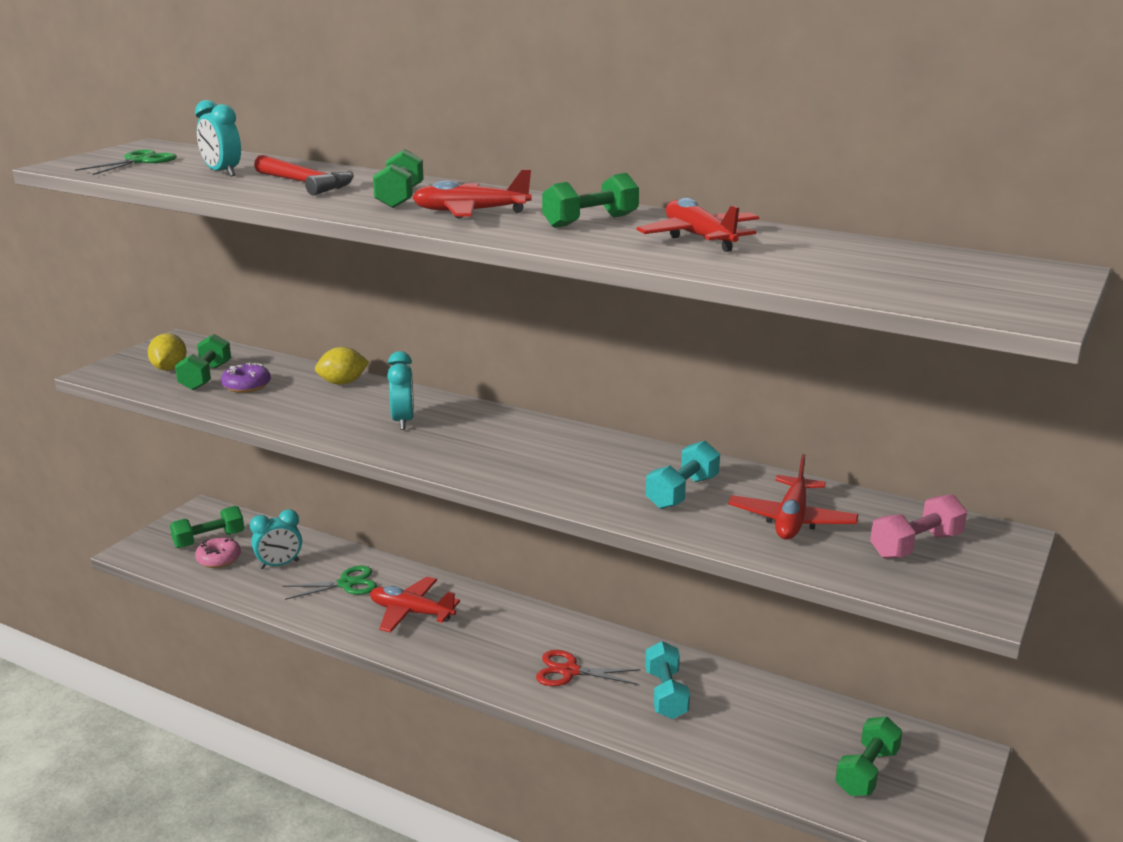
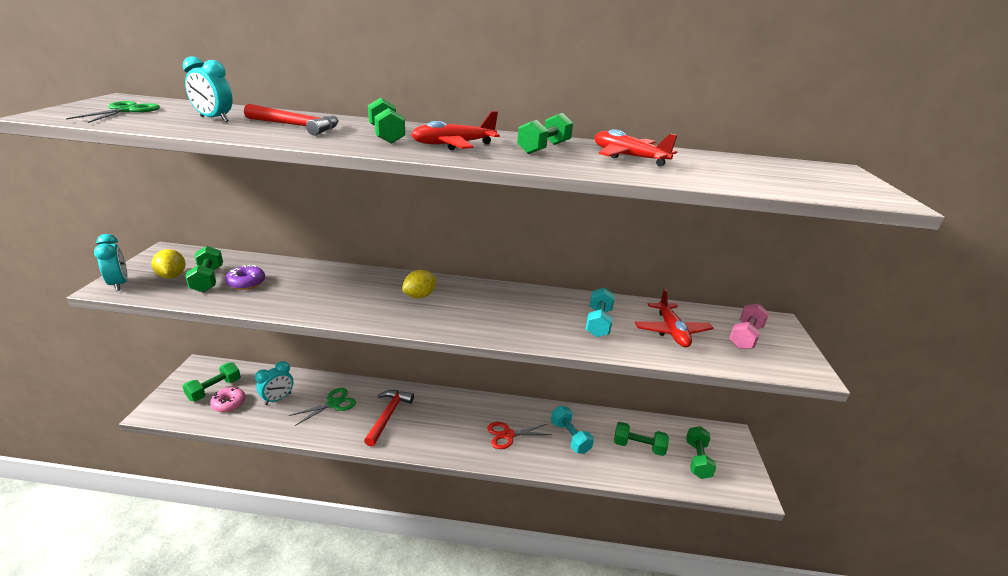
camera: 25 degrees left, 5 degrees up
(343, 383) = (320, 271): yellow lemon -> yellow lemon (419, 296)
(403, 421) = (384, 296): turquoise clock -> turquoise clock (119, 284)
(411, 612) = (388, 416): red plane -> red hammer
(773, 731) = (638, 446): none -> green dumbbell

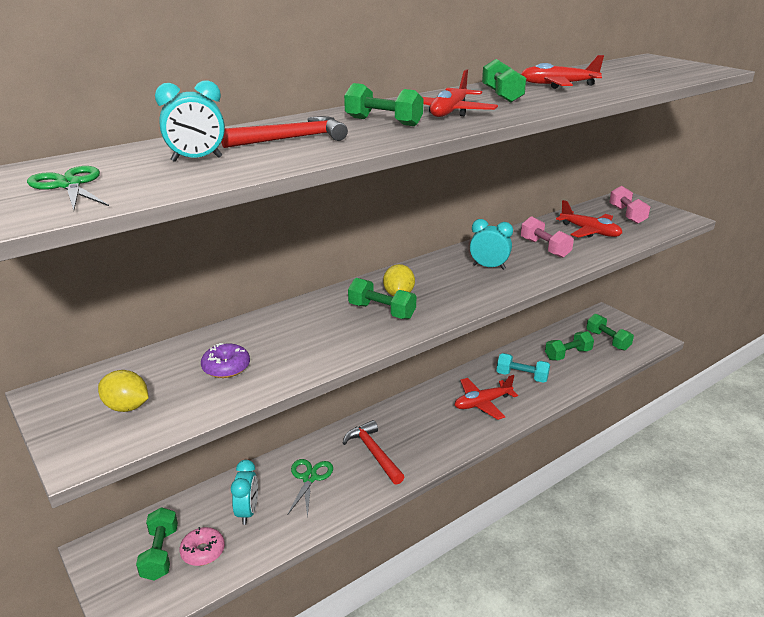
camera: 40 degrees left, 0 degrees up
(119, 284) = (84, 448): turquoise clock -> turquoise clock (489, 267)
(208, 279) = (177, 387): green dumbbell -> green dumbbell (381, 311)
(508, 435) = (482, 403): red scissors -> red plane
(598, 322) = (544, 248): turquoise dumbbell -> pink dumbbell

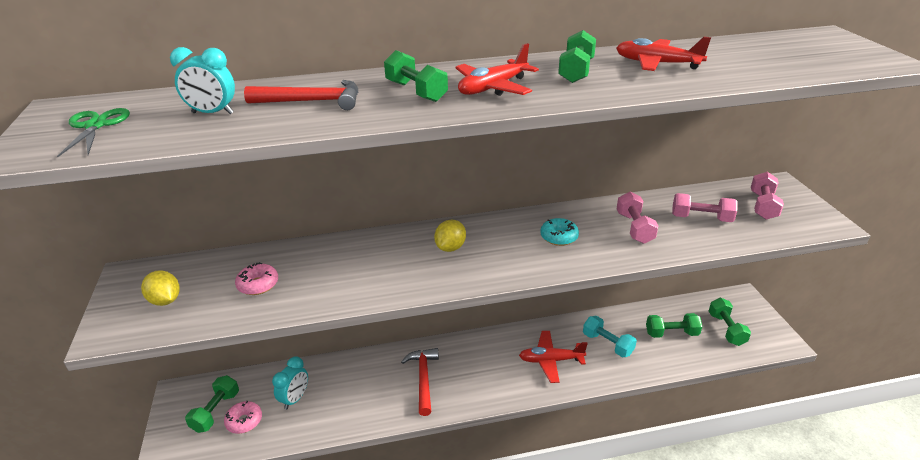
camera: 25 degrees right, 5 degrees up
(226, 367) = (258, 285): purple donut -> pink donut
(309, 478) = (358, 385): green scissors -> none
(381, 311) = (421, 262): green dumbbell -> none
(489, 267) = (559, 237): turquoise clock -> turquoise donut
(590, 231) = (701, 218): red plane -> pink dumbbell

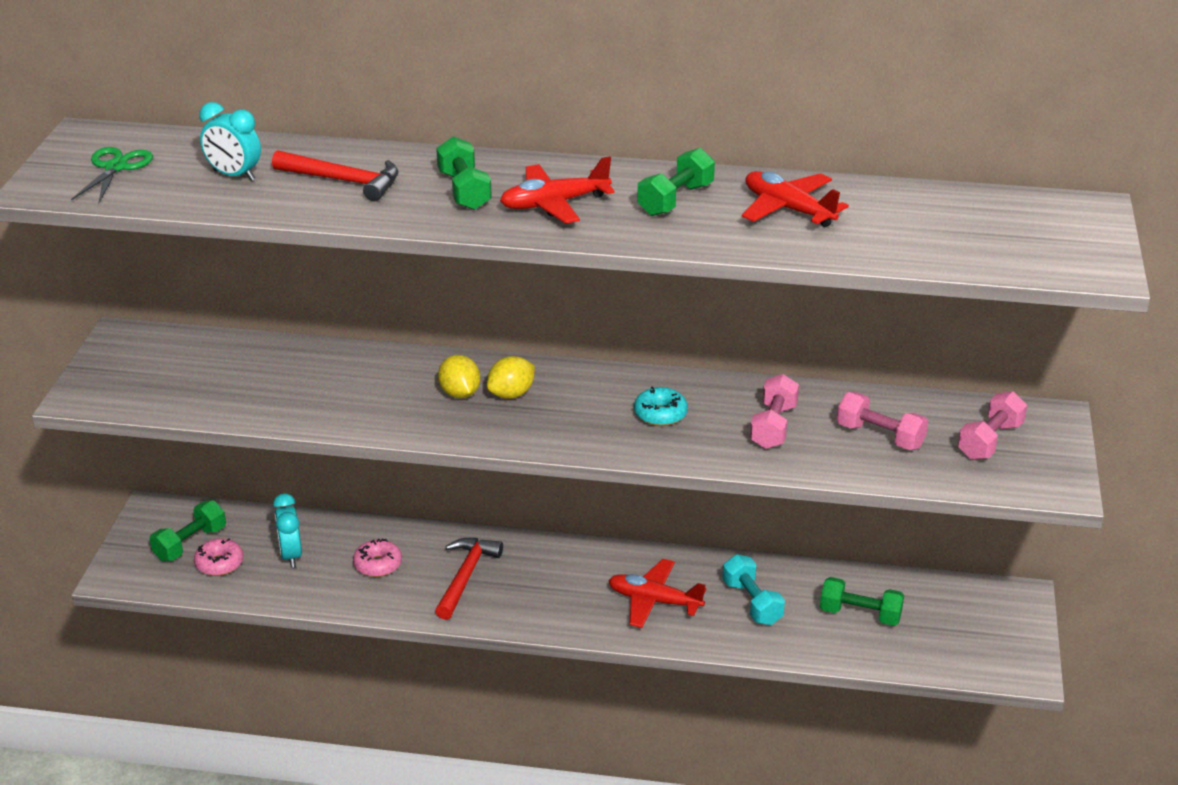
camera: 20 degrees right, 0 degrees up
(165, 300) = (152, 376): yellow lemon -> yellow lemon (460, 393)
(258, 285) = (259, 383): pink donut -> pink donut (378, 565)
(295, 399) = (291, 555): turquoise clock -> turquoise clock turned 120 degrees clockwise
(726, 329) = (950, 631): green dumbbell -> none

